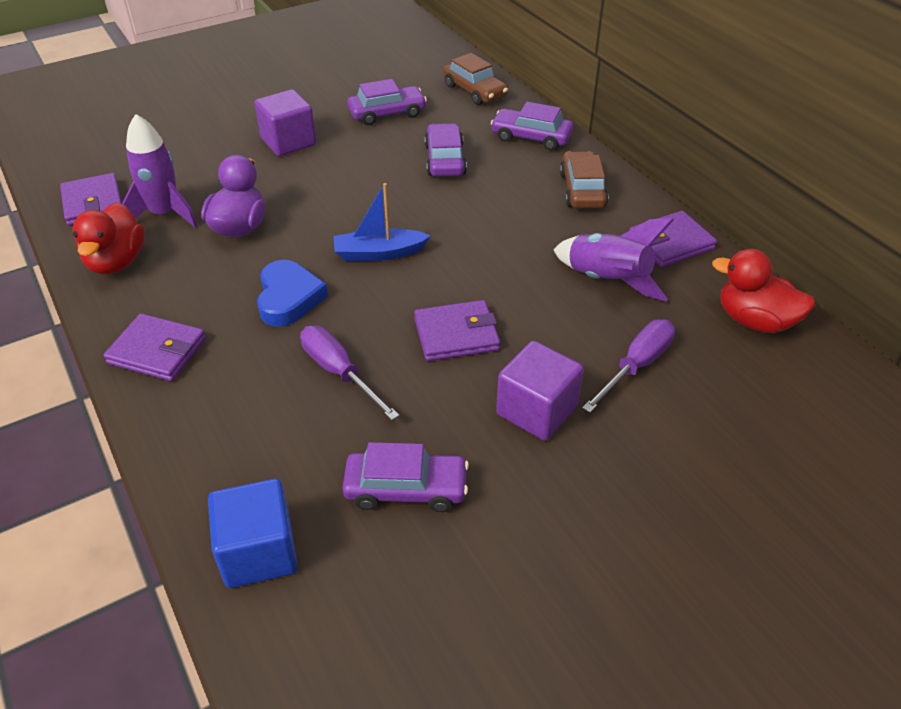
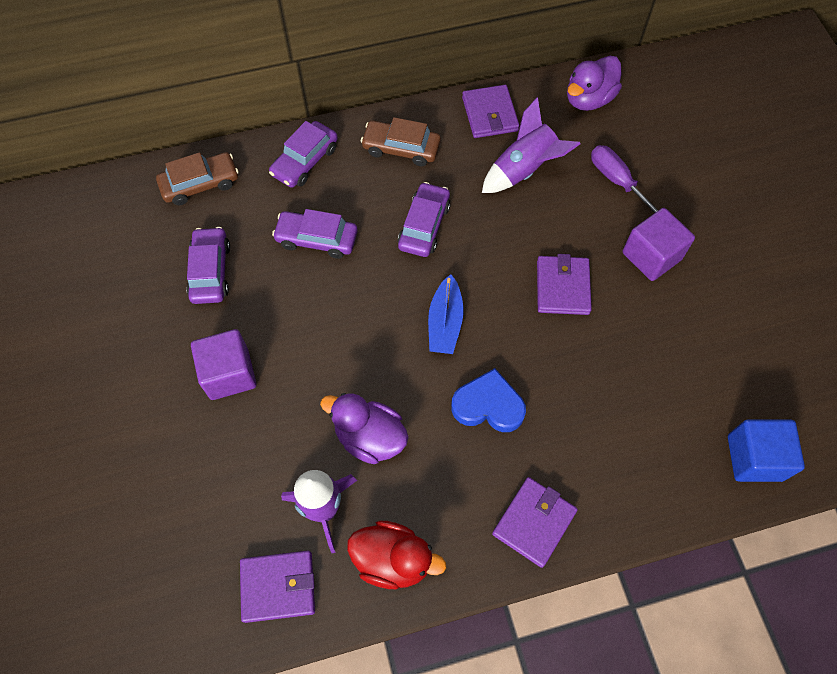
camera: 75 degrees left, 20 degrees up
(339, 372) = (588, 379): purple screwdriver -> none
(406, 489) = (710, 354): purple car -> purple car (424, 226)
(754, 321) = (589, 99): red duck -> purple duck

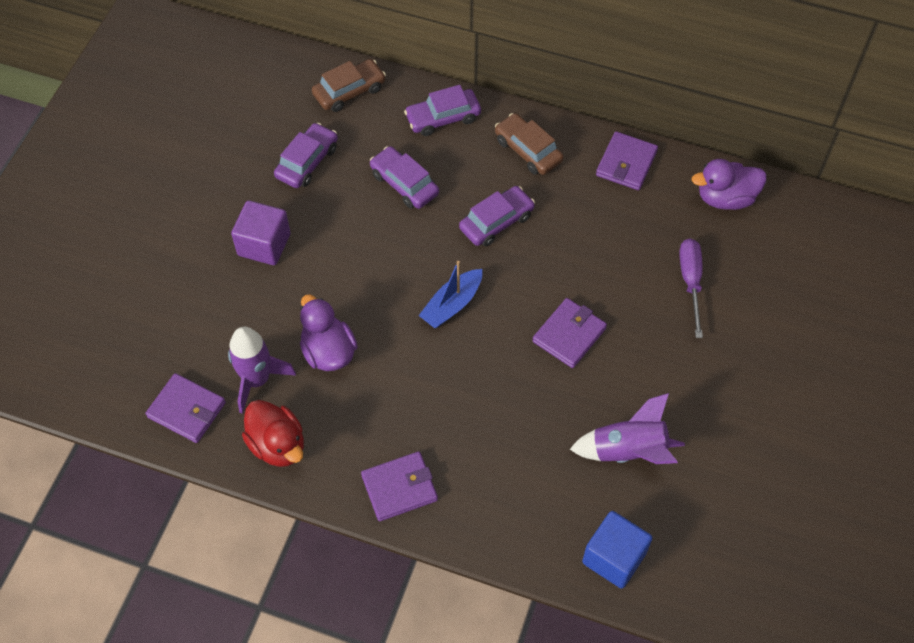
camera: 35 degrees right, 5 degrees down
(200, 184) = (349, 91): brown car -> brown car turned 45 degrees counterclockwise
(488, 405) = (435, 385): blue heart -> none
(524, 170) = (616, 225): purple rocket -> purple rocket (628, 451)
(651, 256) = (666, 356): purple cube -> none

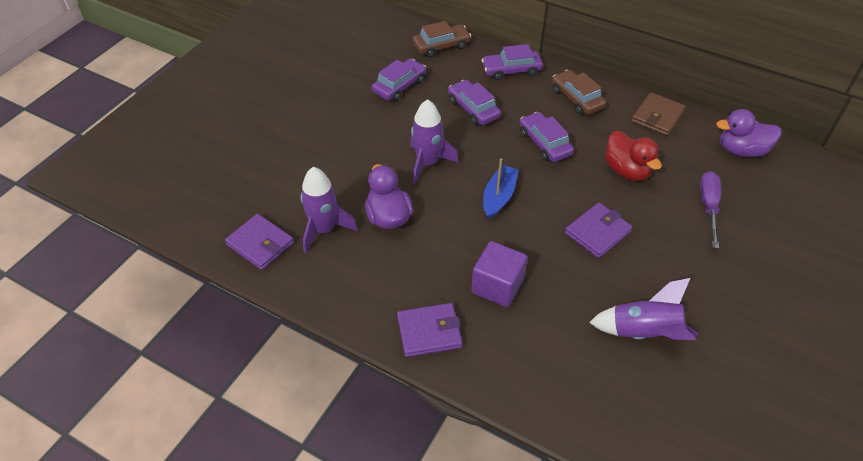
camera: 10 degrees right, 10 degrees down
(264, 244) = (353, 136): purple cube -> purple cube (497, 286)
(278, 445) = (330, 281): red duck -> red duck (627, 170)
(361, 271) = (427, 163): none -> purple rocket
(452, 305) = (499, 197): blue boat -> blue boat turned 150 degrees clockwise
(496, 222) = (544, 143): purple car -> purple car turned 90 degrees counterclockwise
(614, 558) = (622, 424): blue cube -> none
(626, 163) = (657, 116): purple wallet -> brown wallet

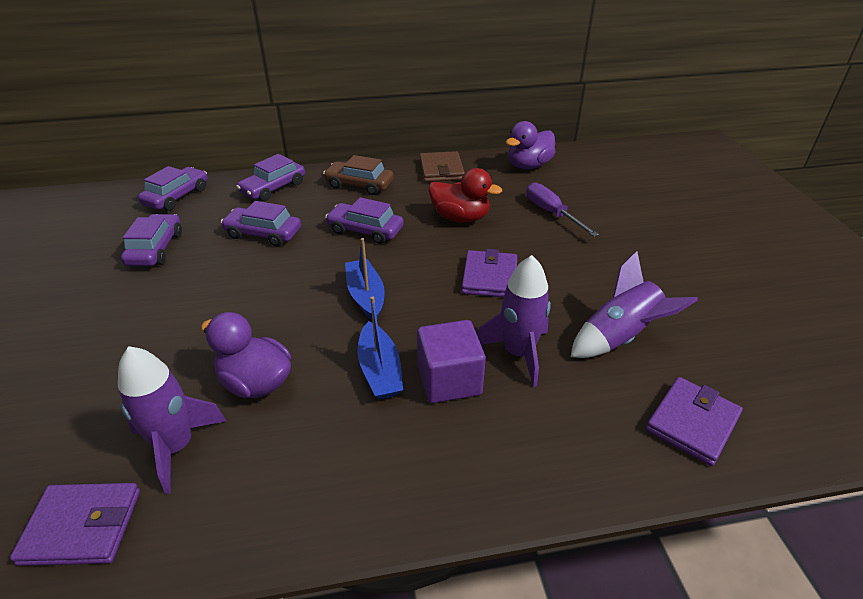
camera: 40 degrees left, 10 degrees down
(427, 163) = (256, 304): purple rocket -> purple rocket (518, 353)
(429, 332) = (424, 480): purple wallet -> purple wallet (692, 423)
(441, 46) = (177, 196): brown car -> purple car
(462, 253) = (380, 370): none -> blue boat

